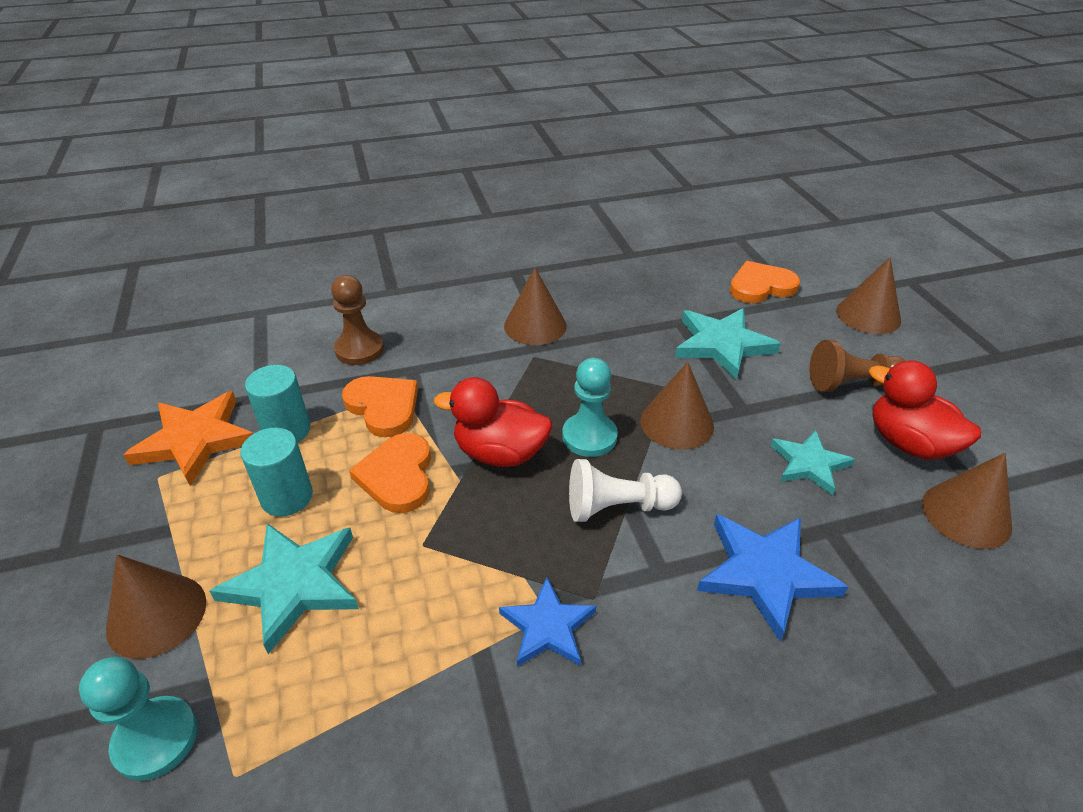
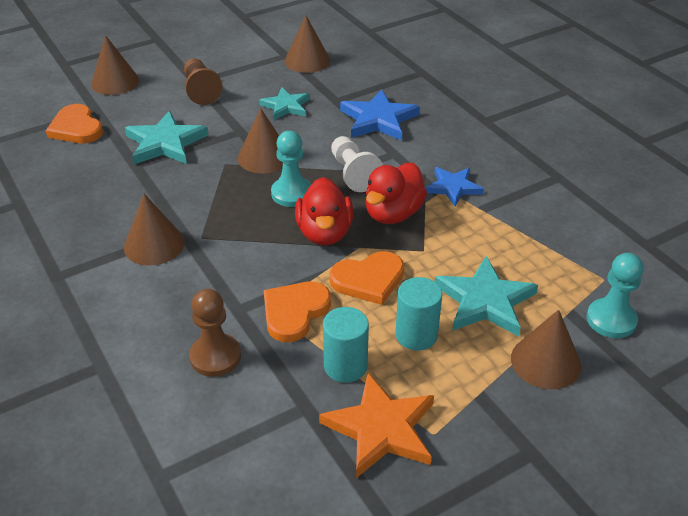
camera: 105 degrees left, 0 degrees up
(909, 443) = (255, 73): red duck -> red duck (393, 214)

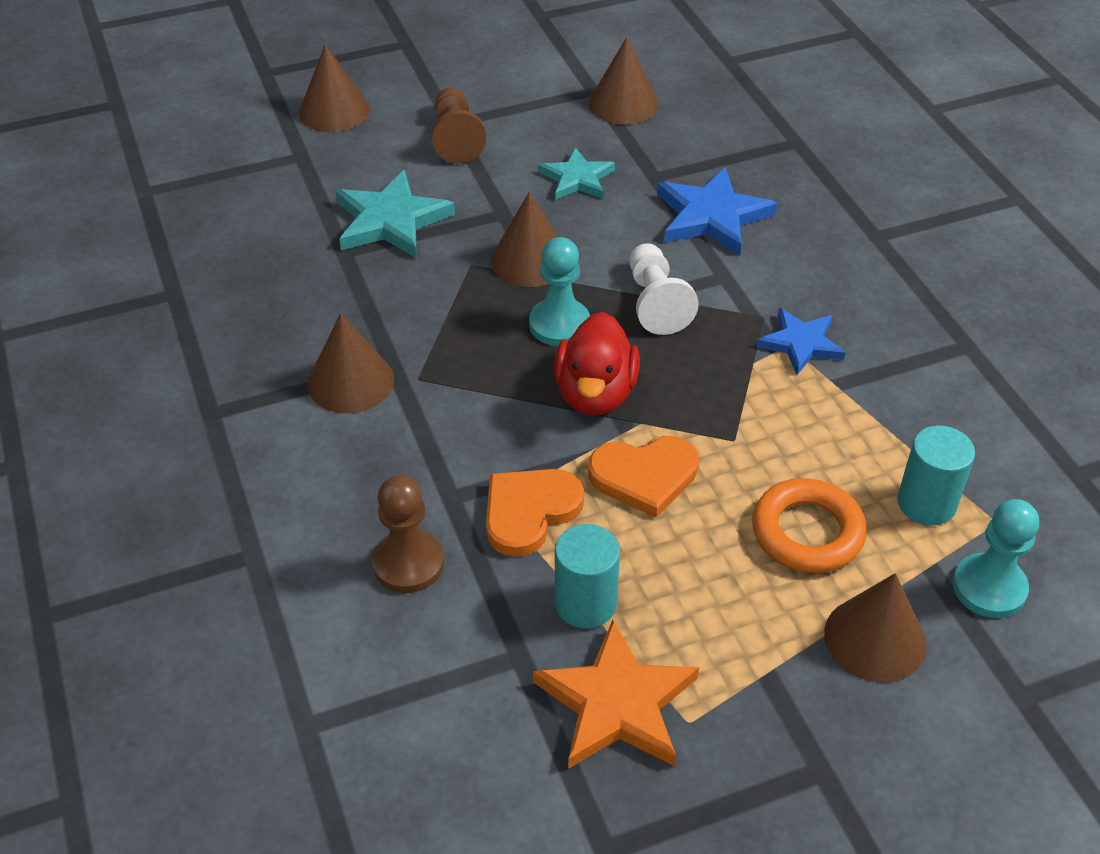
camera: 10 degrees right, 5 degrees up
(76, 128) = (268, 182): orange heart -> none
(393, 214) = (702, 376): red duck -> none
(416, 335) = (695, 571): turquoise cylinder -> turquoise cylinder (926, 503)
(485, 301) = (807, 532): turquoise star -> orange ring

